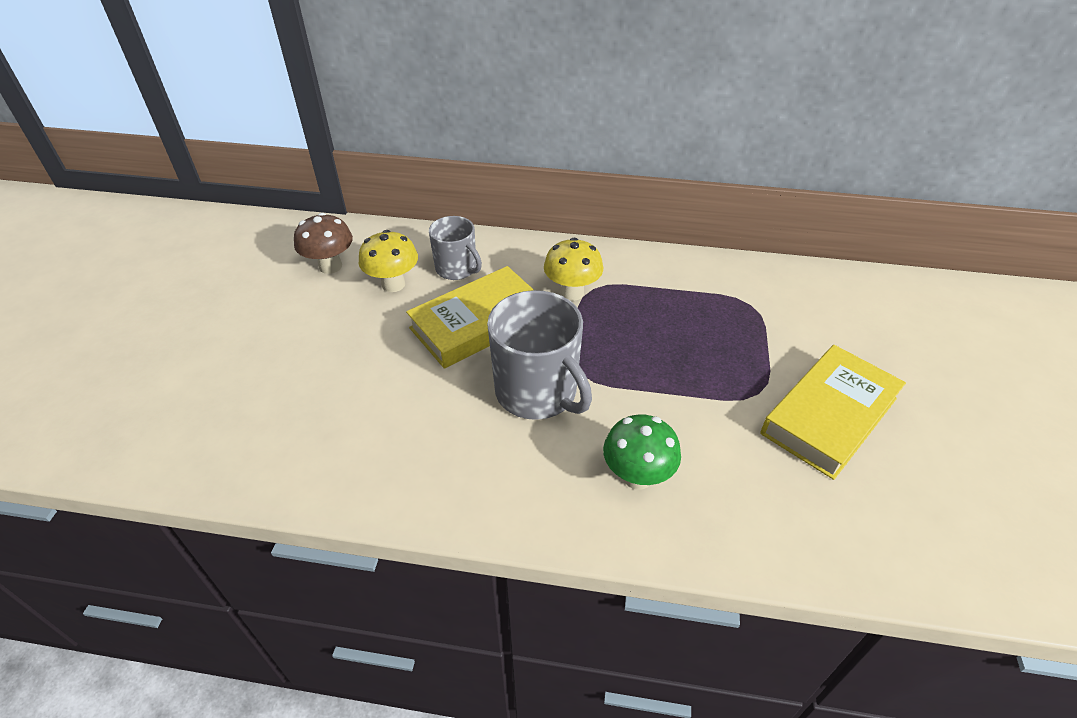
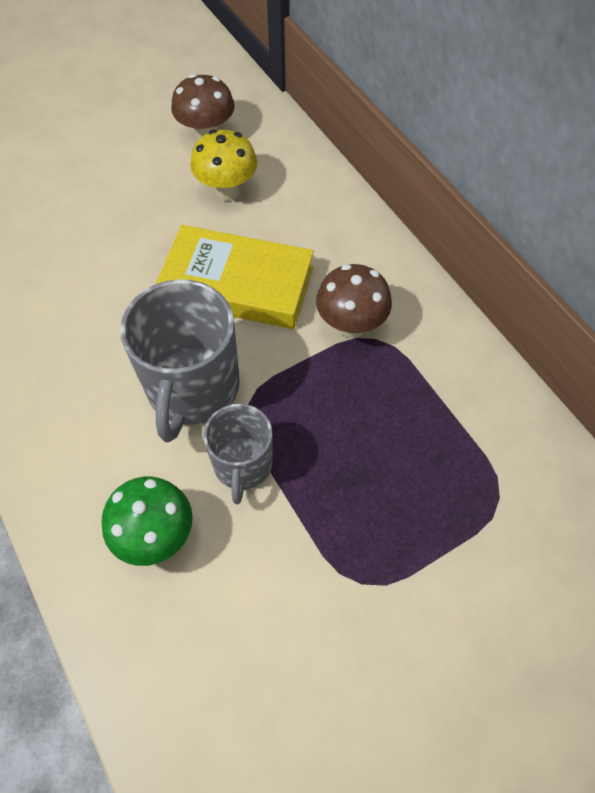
camera: 50 degrees right, 15 degrees up
(457, 269) = (292, 217): grey mug -> grey mug (243, 465)
(572, 292) = (351, 325): yellow mushroom -> brown mushroom
(829, 416) = (390, 677): yellow book -> none

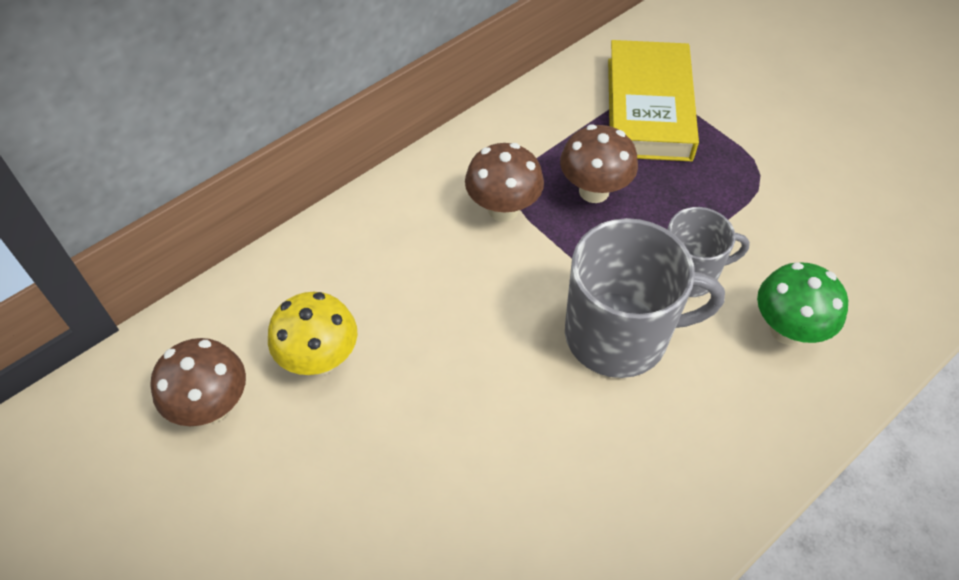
camera: 100 degrees left, 5 degrees down
(237, 284) = (470, 319): yellow book -> yellow book (649, 108)
(361, 405) = (594, 191): none -> brown mushroom

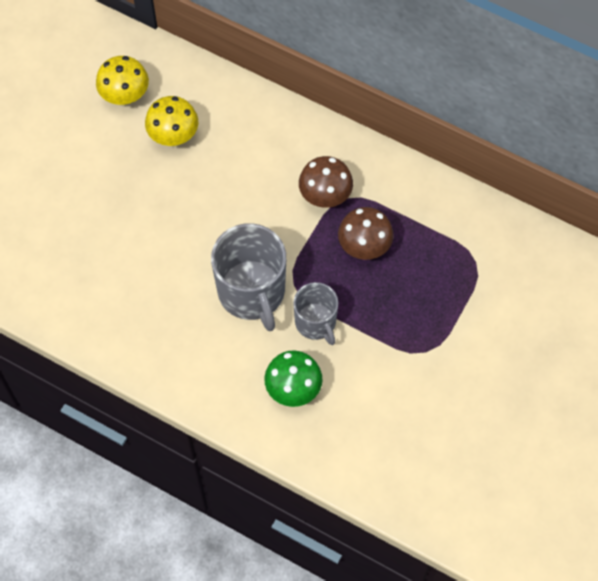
camera: 70 degrees right, 10 degrees up
(212, 406) = (125, 97): brown mushroom -> yellow mushroom
(649, 108) = (461, 263): yellow book -> none

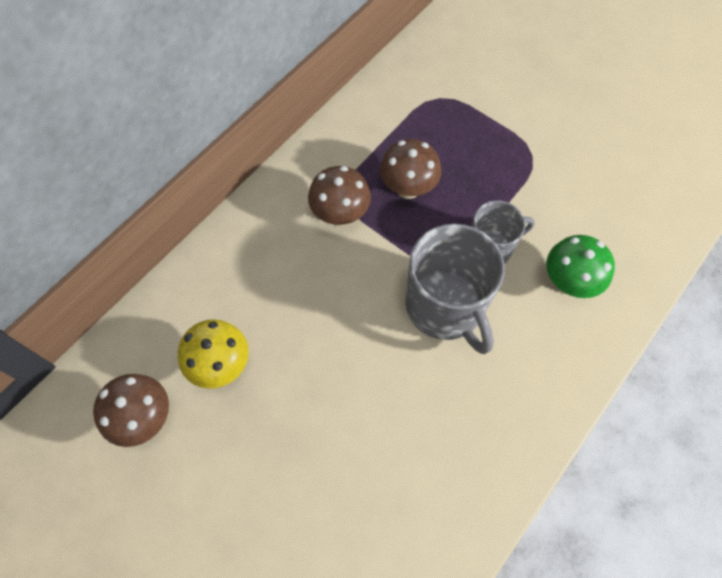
camera: 80 degrees left, 0 degrees up
(125, 97) = (145, 418): yellow mushroom -> brown mushroom
(252, 292) = (445, 307): grey mug -> grey mug turned 75 degrees clockwise

